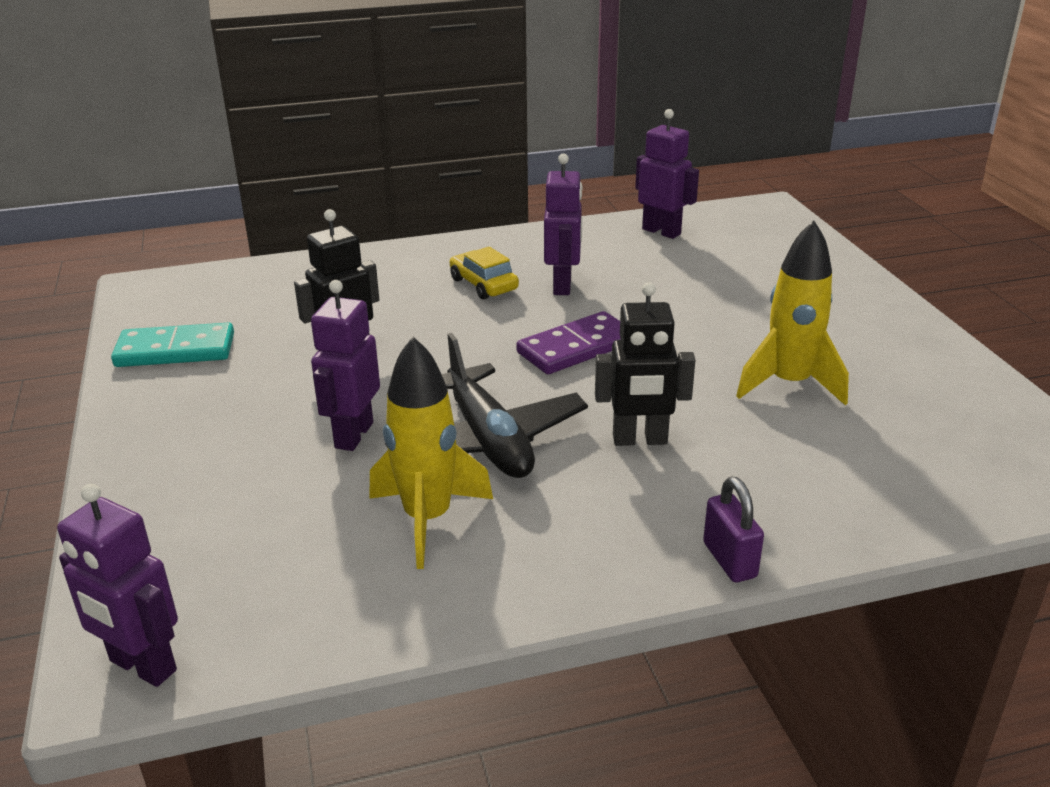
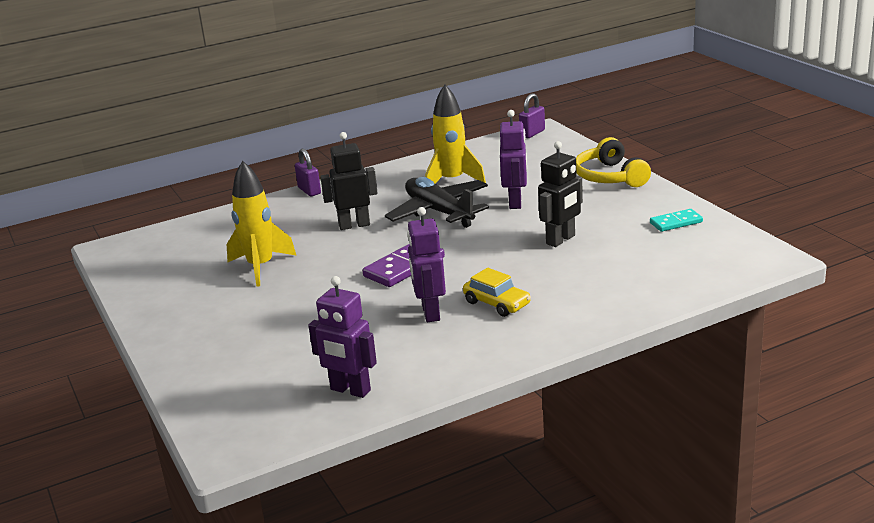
camera: 170 degrees right, 5 degrees down
(142, 666) = (532, 133): purple robot -> purple padlock
(152, 463) = (610, 177): none -> yellow headphones
(175, 350) = (676, 222): turquoise domino -> turquoise domino, size x0.63

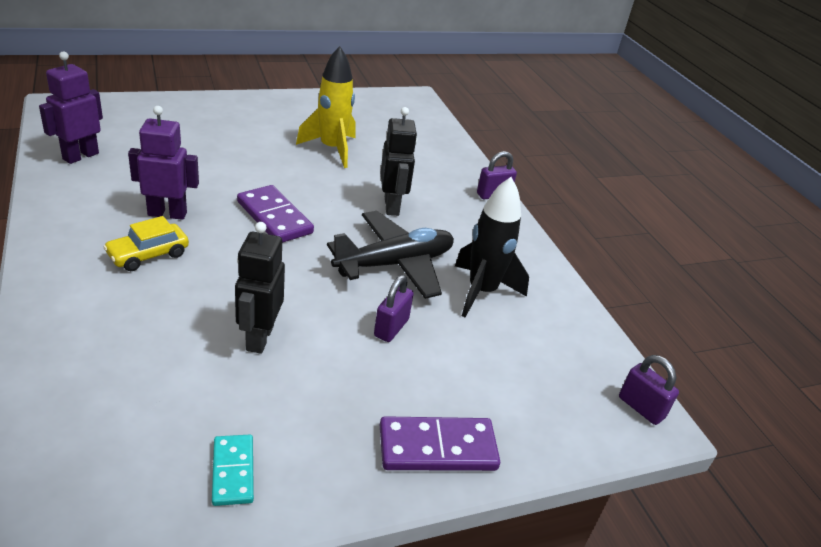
camera: 90 degrees right, 10 degrees up
(452, 181) = (482, 291): yellow rocket -> black rocket
(515, 202) = (391, 328): purple robot -> purple padlock
(561, 240) = (259, 338): black robot -> black robot turned 45 degrees clockwise
(610, 177) = (437, 448): yellow headphones -> purple domino

